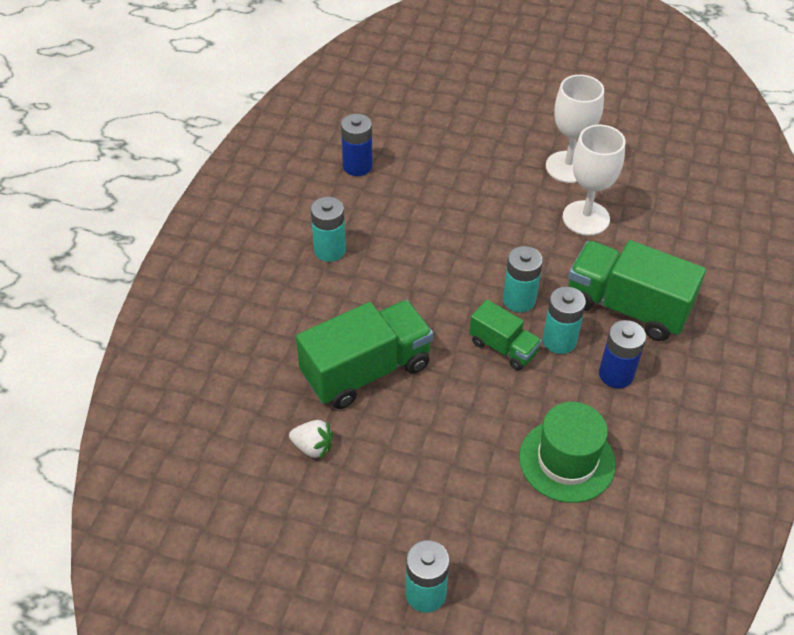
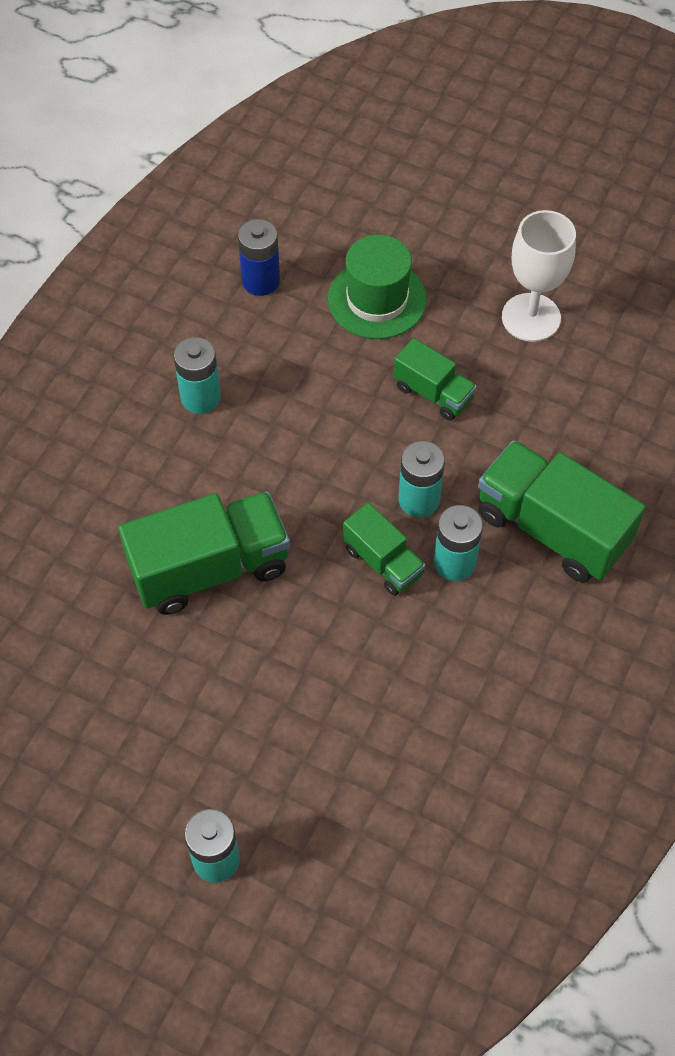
camera: 10 degrees right, 10 degrees up
(313, 447) = (125, 658): white strawberry -> none
(509, 225) = (433, 393): none -> green truck
(567, 460) = (422, 722): green hat -> green hat (377, 299)
(586, 218) = (534, 395): white goblet -> none
(616, 374) = (512, 618): blue battery -> none

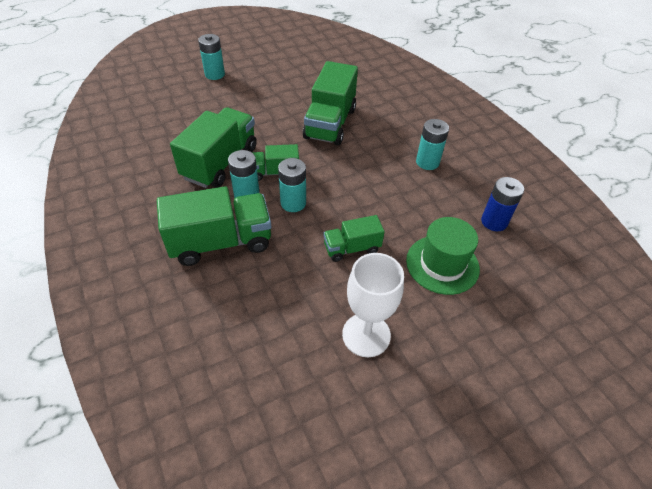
camera: 125 degrees right, 10 degrees down
(426, 646) = (220, 163): none -> green truck

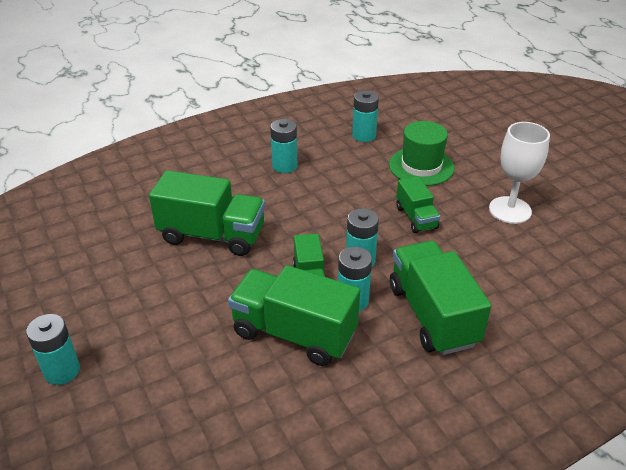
camera: 90 degrees left, 10 degrees down
(494, 222) = (364, 136): blue battery -> turquoise battery

